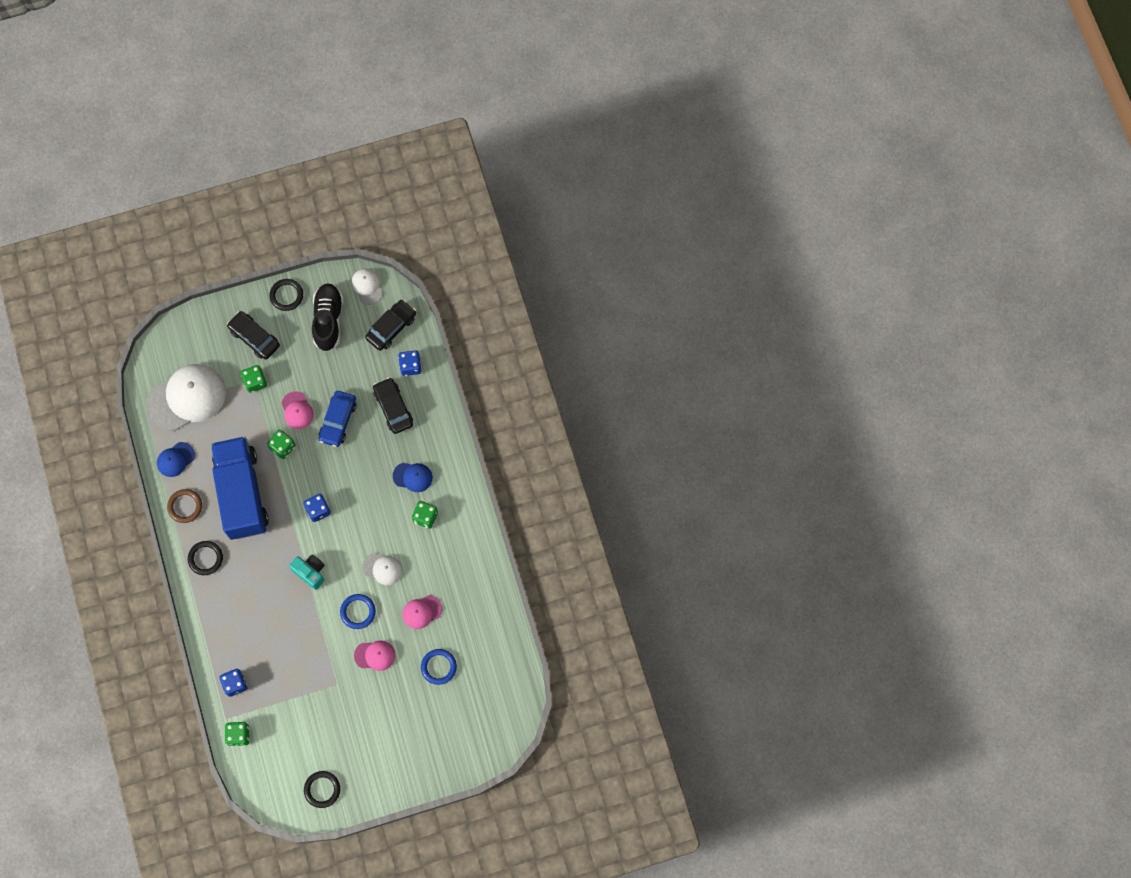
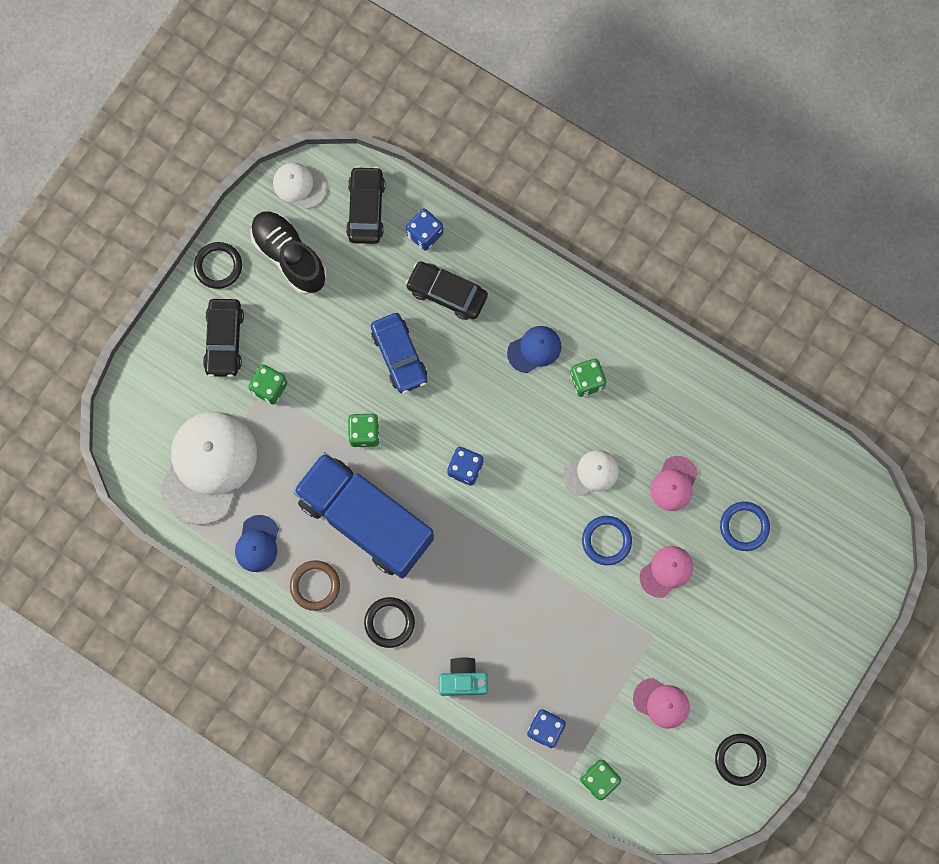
camera: 40 degrees left, 5 degrees up
(254, 337) = (224, 340): black car -> black car turned 90 degrees counterclockwise
(297, 410) = (344, 381): pink cap -> pink cap (661, 703)
(310, 572) = (517, 542): turquoise camera -> turquoise camera (463, 679)

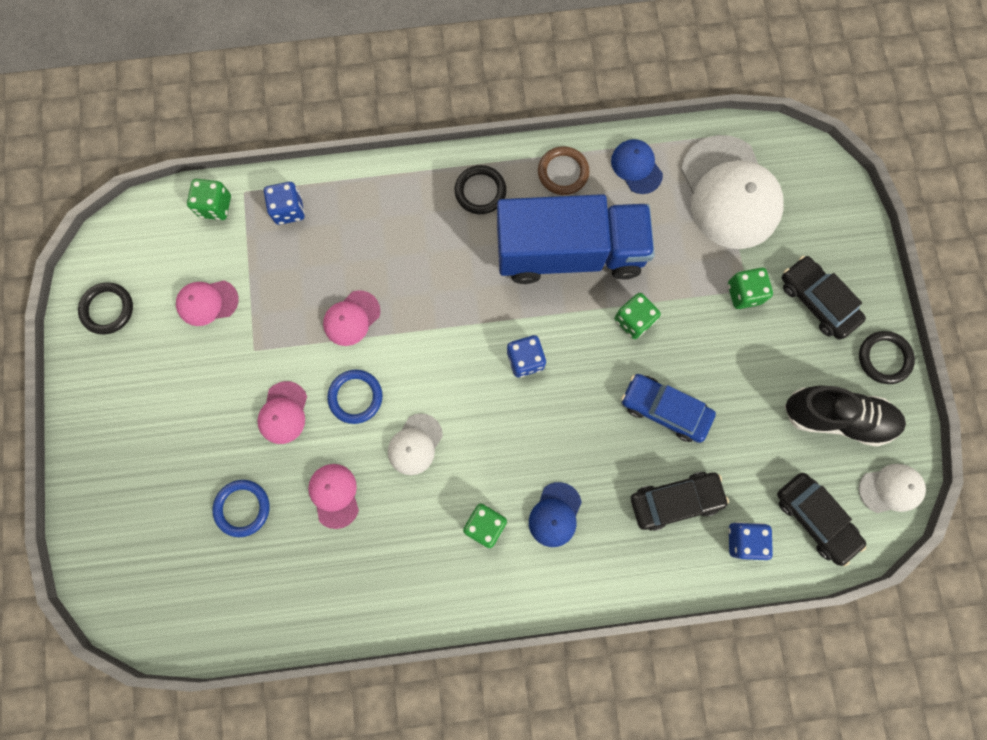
camera: 140 degrees right, 0 degrees up
(463, 679) = (385, 195): turquoise camera -> none
(564, 602) = (351, 318): none -> pink cap

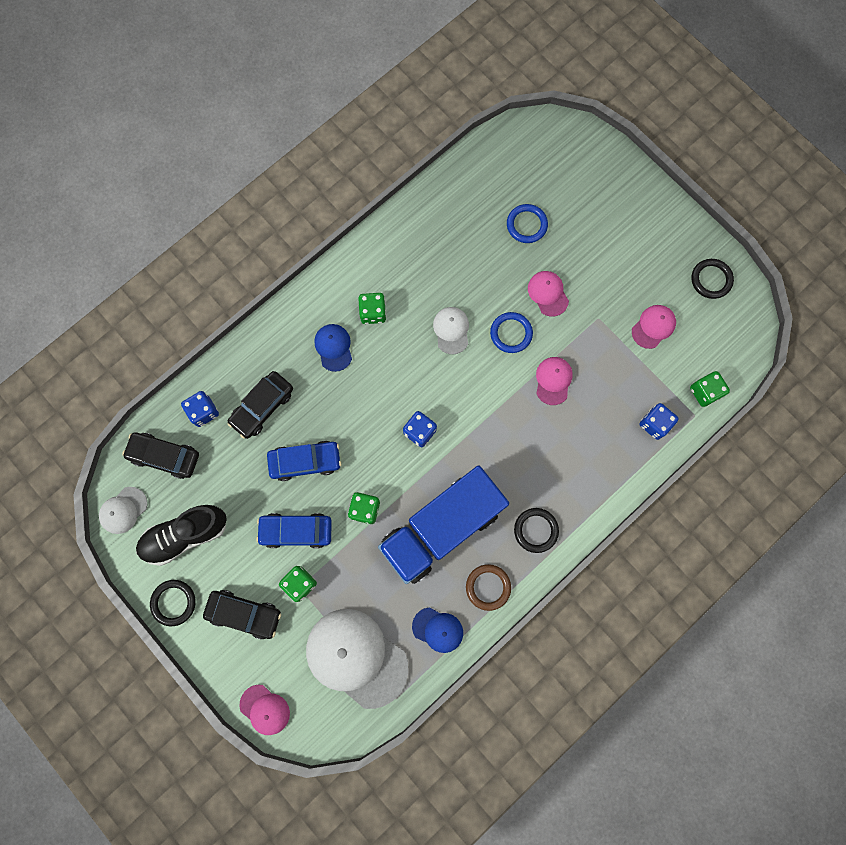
camera: 145 degrees right, 0 degrees up
(334, 495) = (478, 268): pink cap -> pink cap (265, 709)
(717, 346) = (296, 531): none -> blue car

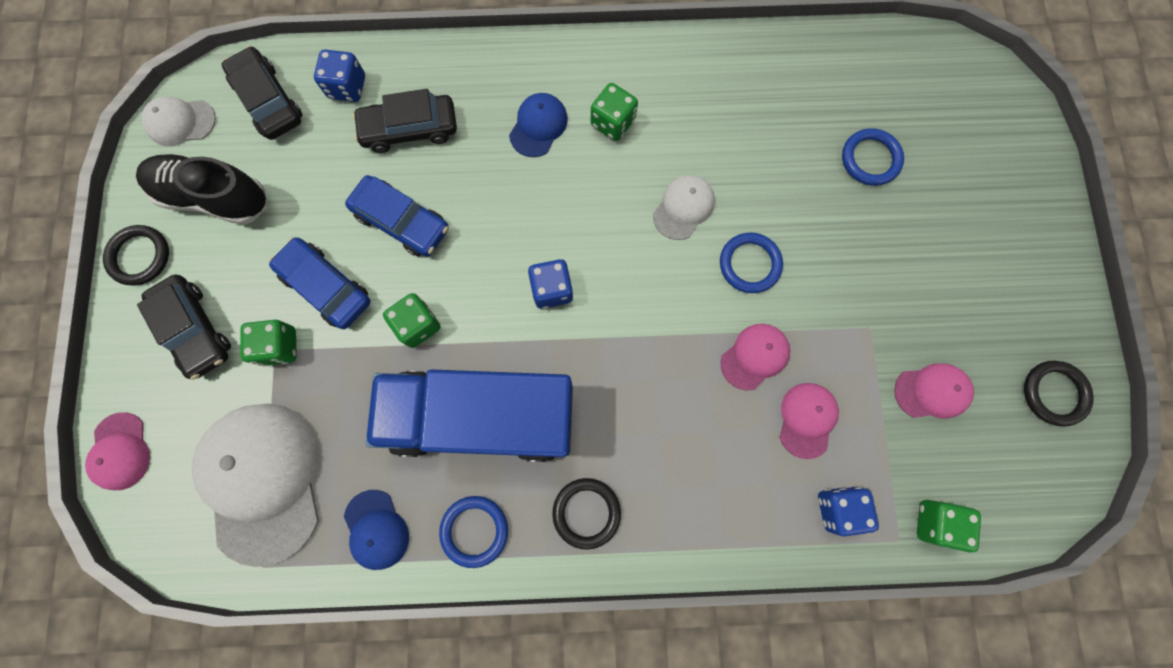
camera: 40 degrees right, 0 degrees up
(488, 587) = (474, 530): brown ring -> blue ring
(548, 293) = (831, 253): pink cap -> pink cap (807, 419)

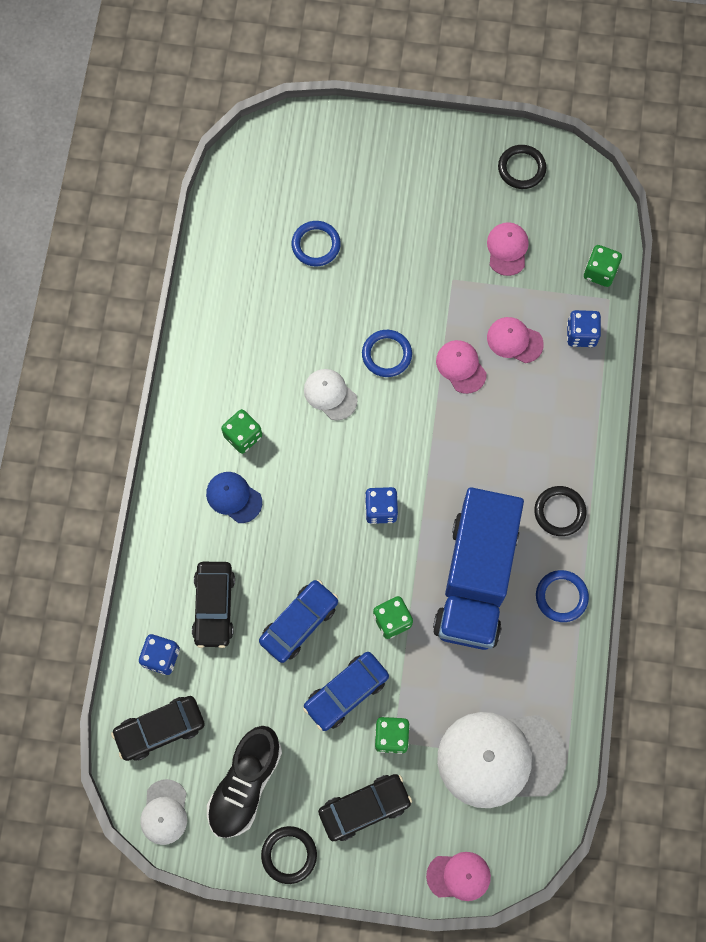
camera: 80 degrees left, 5 degrees down
(376, 529) = (550, 671): blue cap -> none

